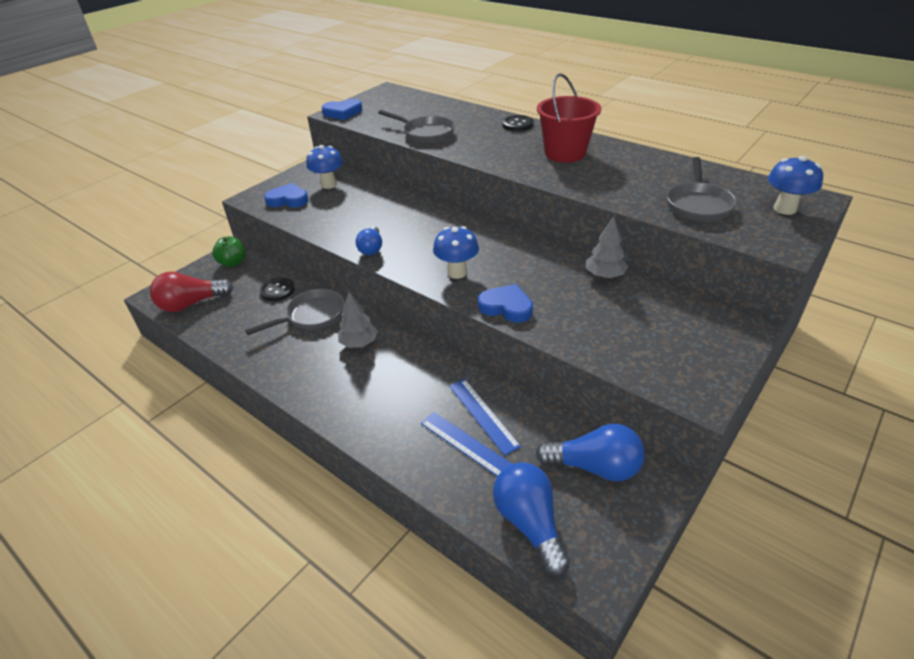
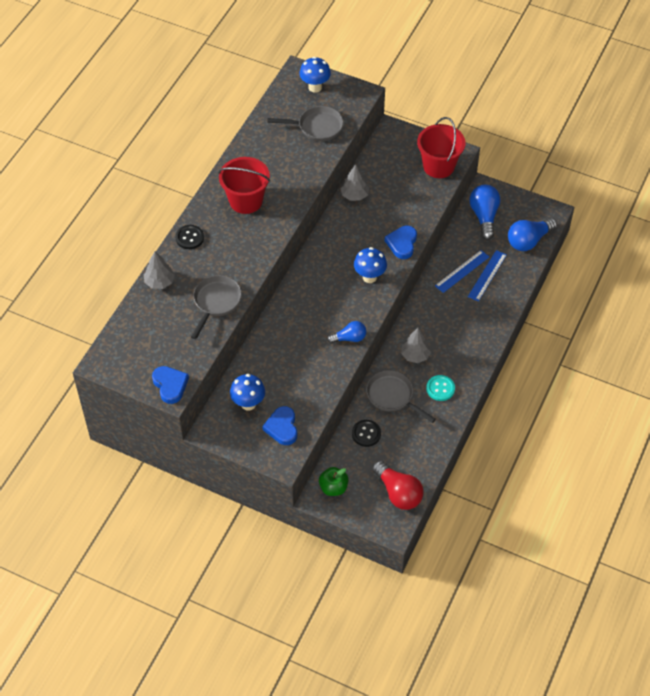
camera: 105 degrees left, 15 degrees up
(298, 358) = (440, 388): none -> turquoise button
(465, 111) = (159, 282): none -> grey tree
(666, 368) = (438, 166): none -> red bucket

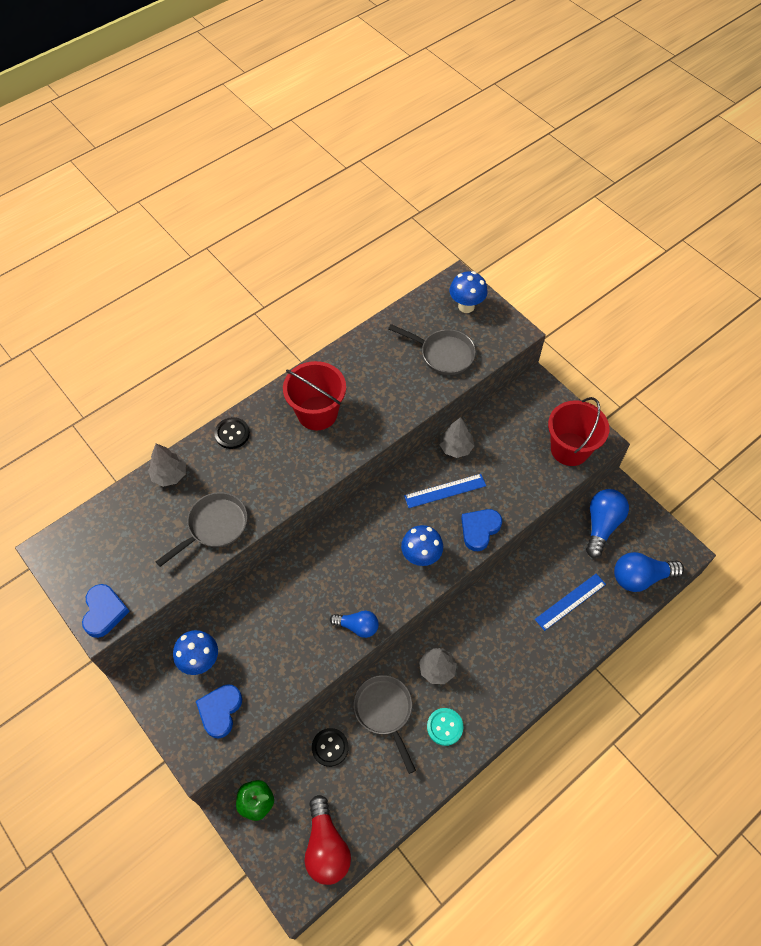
camera: 25 degrees right, 5 degrees up
(462, 271) = (543, 584): blue ruler -> blue ruler (445, 491)

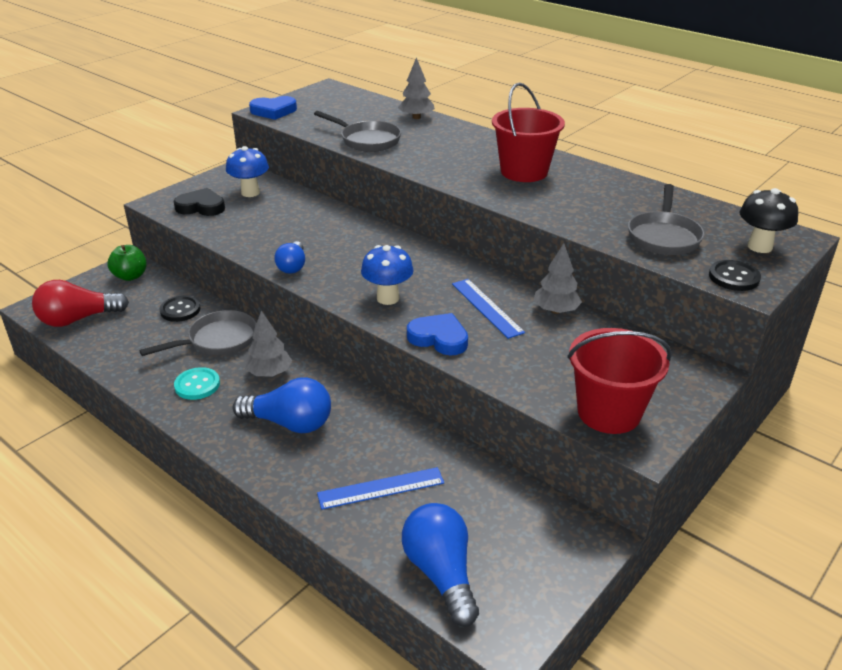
camera: 80 degrees right, 25 degrees down
(220, 711) = (201, 207): blue heart -> black heart
(232, 434) = (475, 136): black button -> black button (734, 277)
(466, 306) = (759, 247): blue mushroom -> black mushroom
(570, 601) = (381, 488): blue ruler -> blue ruler turned 60 degrees counterclockwise
(601, 525) = (522, 519): blue light bulb -> blue light bulb (289, 423)

